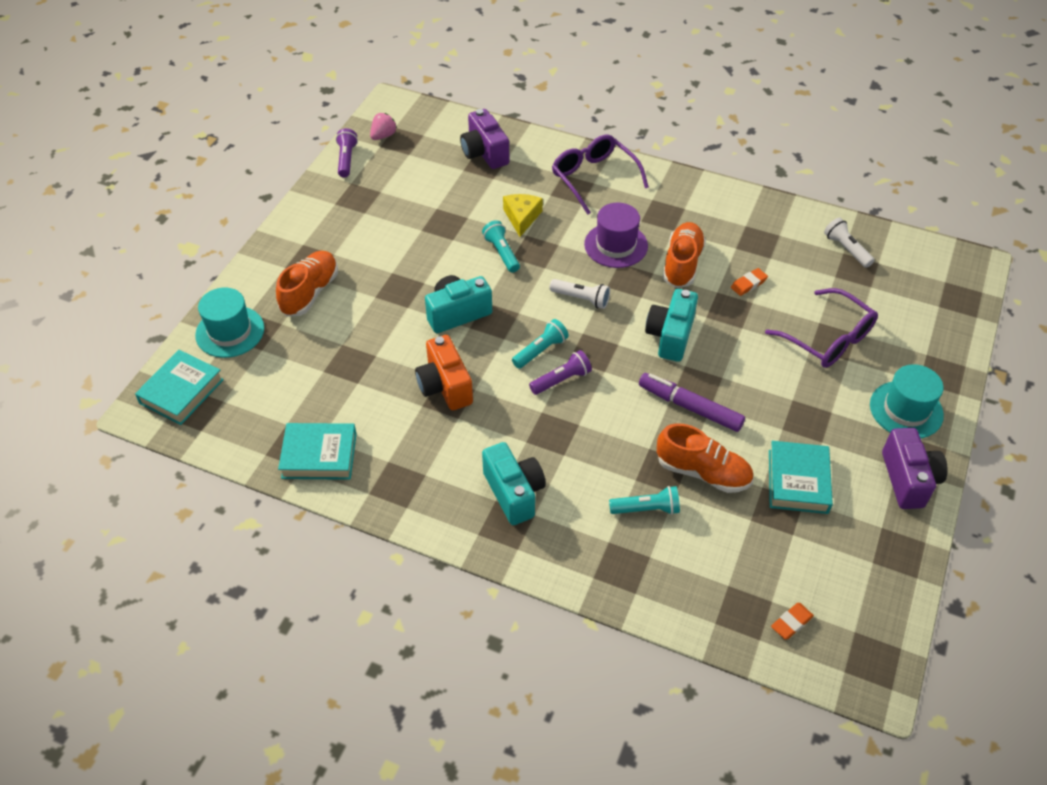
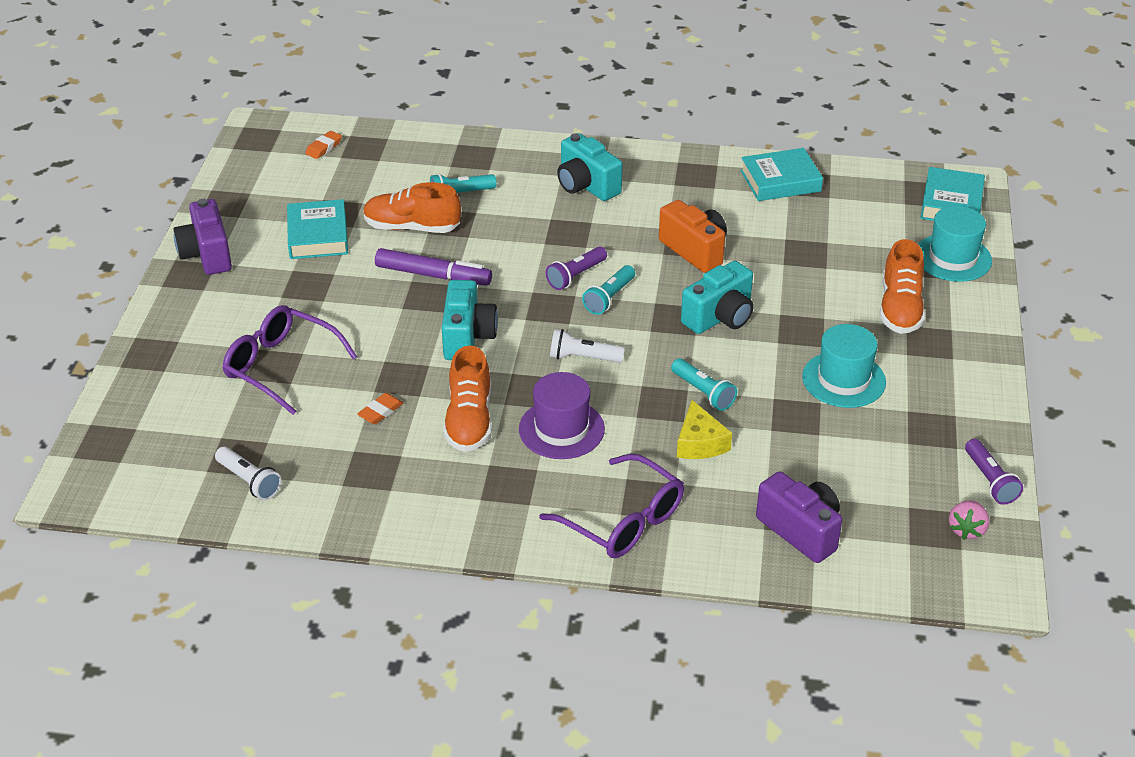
camera: 165 degrees right, 10 degrees down
(906, 410) = (199, 312): turquoise hat -> turquoise hat (843, 379)

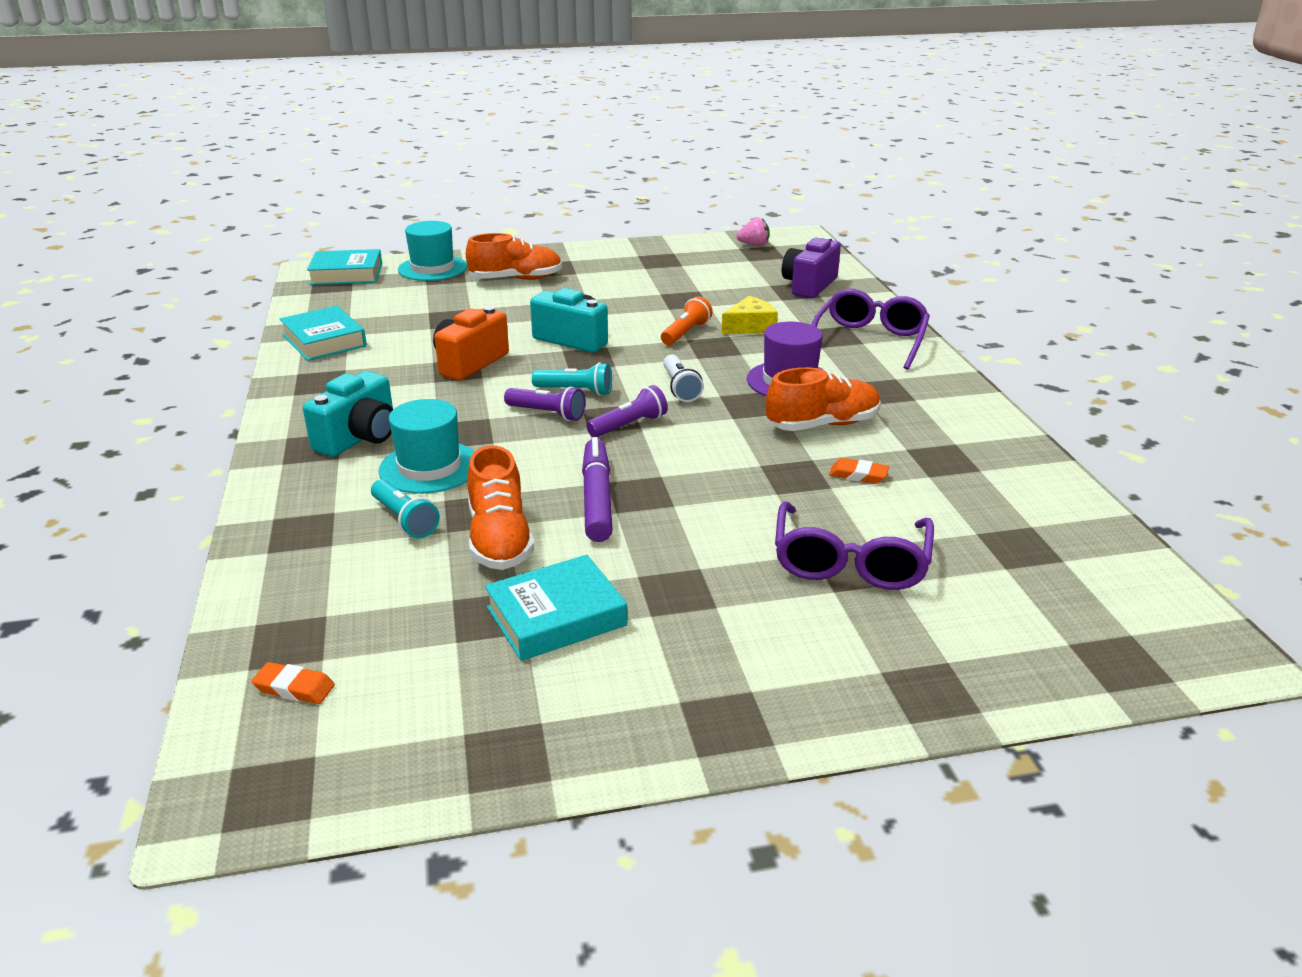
camera: 110 degrees left, 10 degrees down
(207, 254) = (664, 720): purple camera -> none
(249, 481) = (1043, 526): white flashlight -> none
(467, 337) = (696, 452): turquoise camera -> none
(703, 393) = (686, 333): turquoise flashlight -> orange flashlight
(843, 379) = (625, 289): turquoise hat -> turquoise hat (429, 467)
(989, 481) = (699, 243): purple flashlight -> purple flashlight (629, 425)

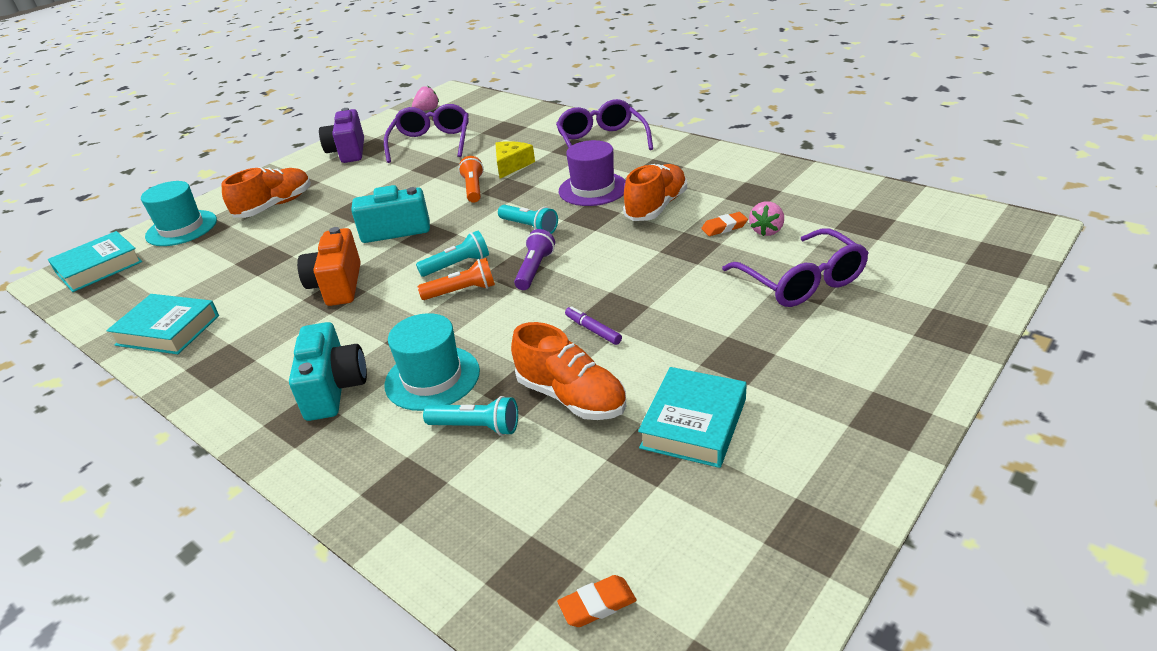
camera: 35 degrees left, 5 degrees up
(547, 414) = (462, 291): purple flashlight -> orange flashlight
(597, 499) = (593, 330): purple marker -> purple marker, size x0.52
(680, 388) = (529, 227): white flashlight -> turquoise flashlight
(713, 276) = (431, 142): none -> purple glasses
(809, 286) = (508, 122): purple camera -> purple camera (348, 152)
(896, 499) = (766, 231): none -> pink strawberry

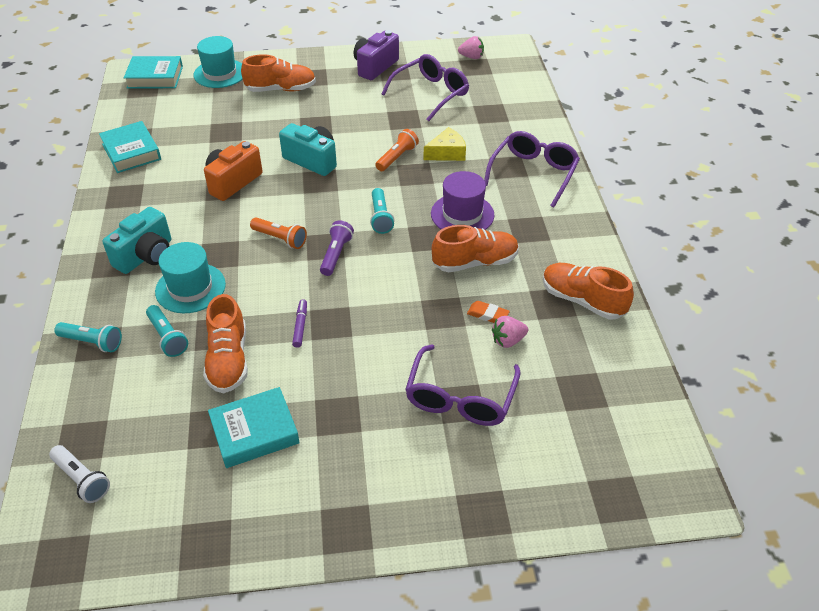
camera: 40 degrees right, 10 degrees up
(457, 265) = (304, 216): turquoise flashlight -> turquoise flashlight (92, 342)
(535, 269) = (336, 254): purple flashlight -> purple flashlight turned 45 degrees counterclockwise
(597, 604) = (82, 479): orange eraser -> white flashlight
(769, 181) = (582, 300): none -> orange shoe

